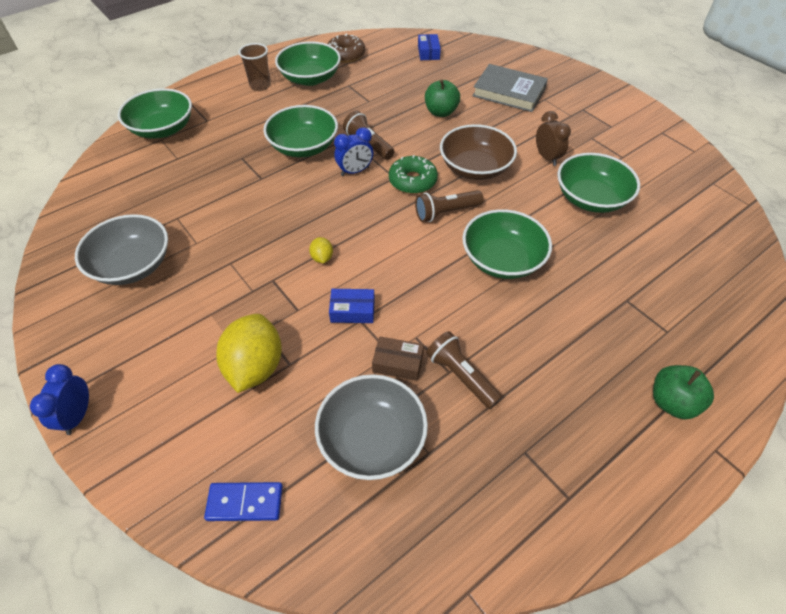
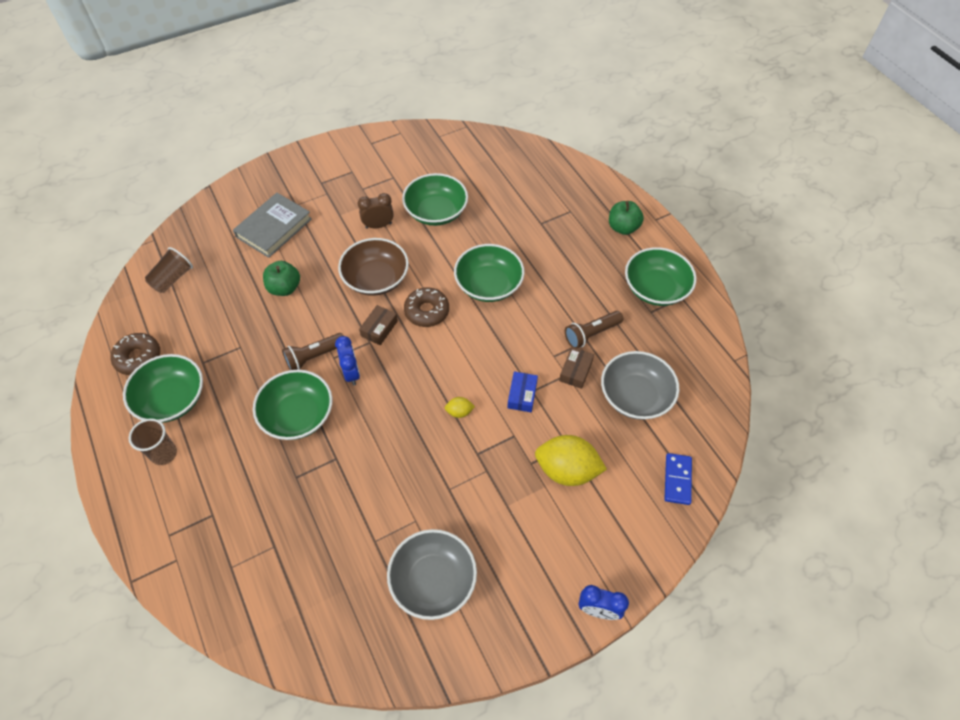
camera: 80 degrees left, 5 degrees up
(162, 129) = (211, 566): green bowl -> green bowl (655, 288)
(412, 181) = (379, 328): green donut -> brown box
(428, 52) = (172, 279): blue box -> brown cup
(446, 212) = (427, 311): brown flashlight -> brown donut

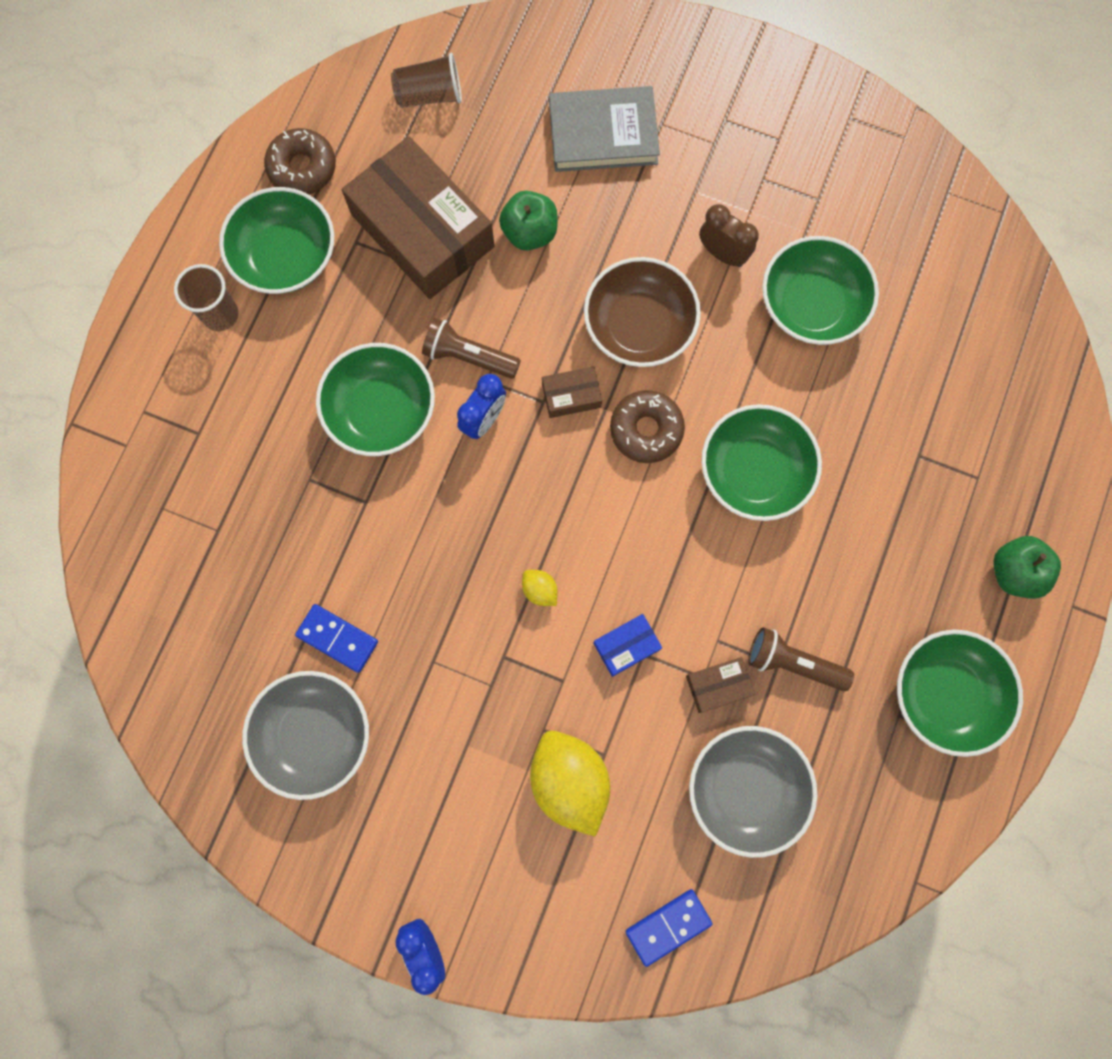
camera: 50 degrees right, 20 degrees up
(231, 330) = (422, 230): none -> brown box
(393, 527) = (337, 638): none -> blue domino

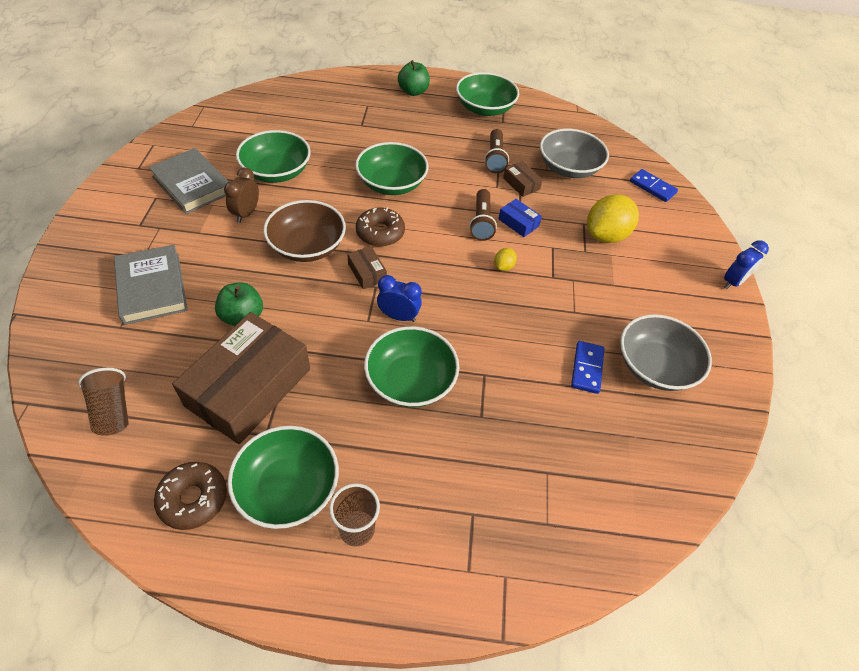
camera: 110 degrees left, 25 degrees down
(468, 356) = (352, 335): brown flashlight -> brown flashlight (481, 222)
(799, 187) = (192, 184): none -> grey book

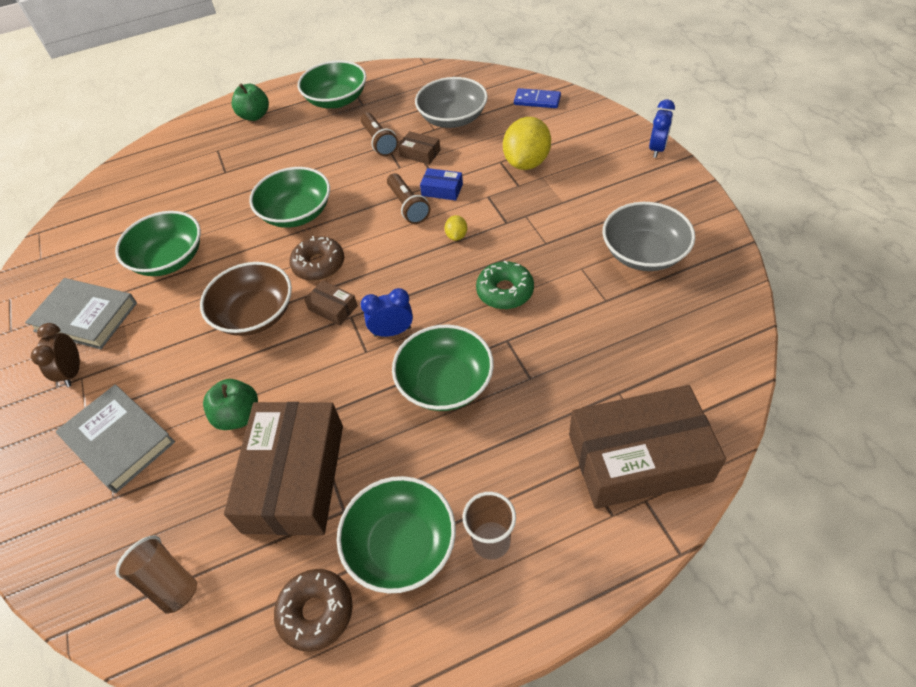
camera: 20 degrees left, 0 degrees up
(246, 213) = (167, 315): brown clock -> brown clock (73, 372)
(511, 333) = (505, 291): none -> green donut
(525, 537) = (639, 457): none -> brown box
(587, 368) = (590, 286): blue domino -> none

